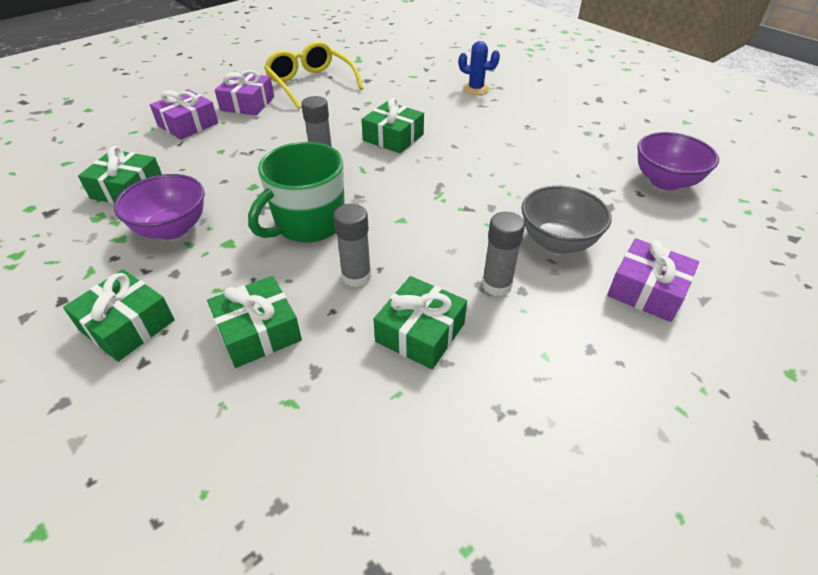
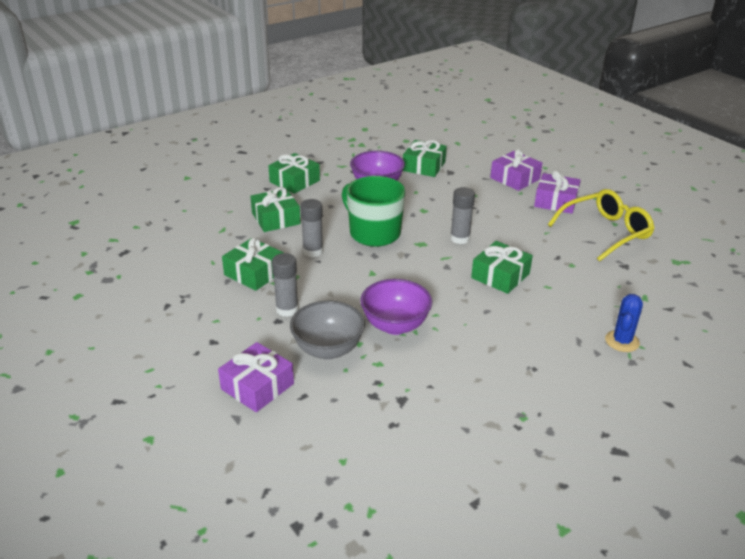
camera: 95 degrees right, 10 degrees down
(665, 181) = (413, 452): purple bowl -> purple bowl (395, 325)

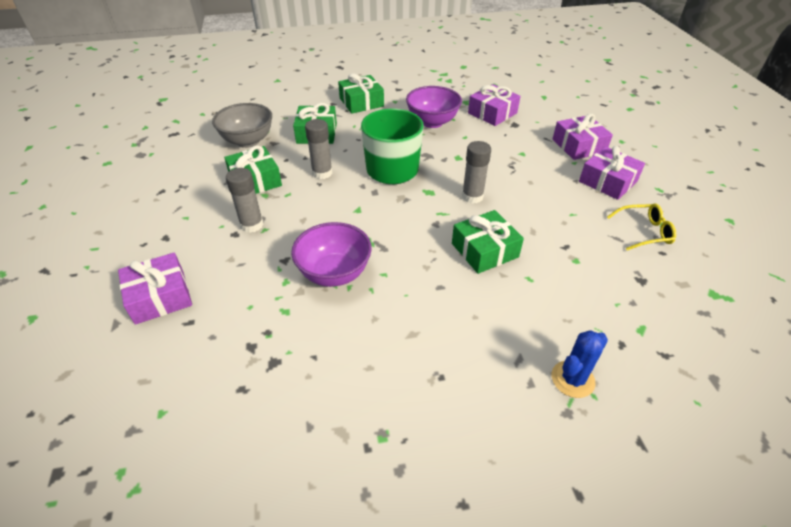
camera: 25 degrees right, 10 degrees up
(328, 349) = (252, 279): grey bowl -> grey bowl (248, 141)
(424, 166) = (492, 113): green gift -> purple gift
(605, 232) = (644, 232): yellow glasses -> yellow glasses, size x0.56

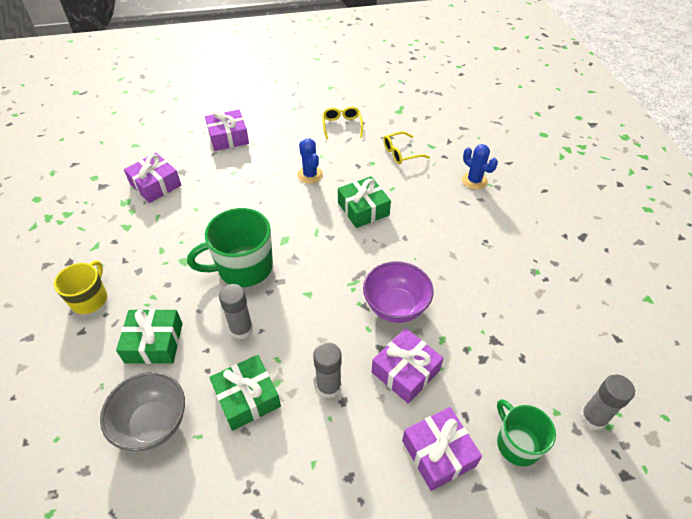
camera: 90 degrees left, 5 degrees up
(141, 364) = (517, 444): none -> green mug
(361, 102) = (90, 299): green gift -> yellow mug
(432, 122) = (159, 232): purple bowl -> none
(472, 196) = (294, 211): grey glue stick -> grey glue stick (593, 418)
(534, 206) = (310, 175): none -> blue cactus
(608, 181) = (281, 131): purple gift -> purple gift (405, 371)
(608, 291) = (401, 153): none -> yellow glasses

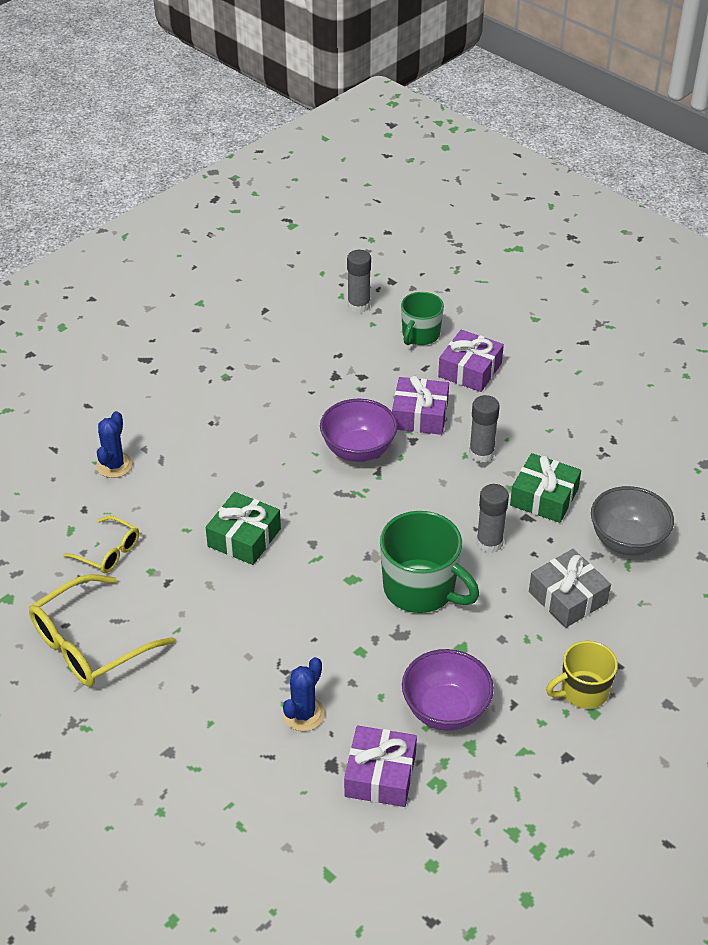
camera: 125 degrees left, 5 degrees down
(154, 343) = (567, 597): green gift -> grey gift
(156, 229) = (445, 710): none -> purple bowl
(228, 137) = (217, 763): purple gift -> none
(310, 175) = (224, 619): blue cactus -> blue cactus (303, 714)
(342, 126) = (90, 644): yellow glasses -> yellow glasses, size x1.78

